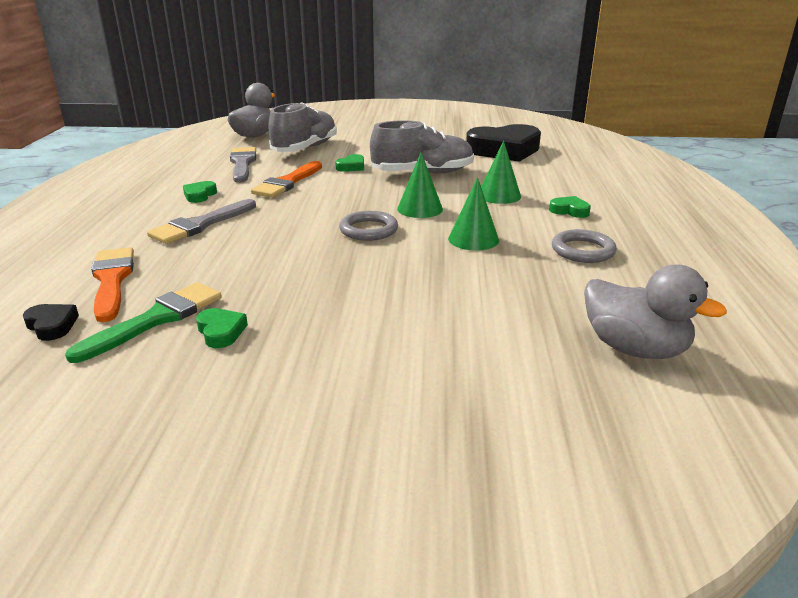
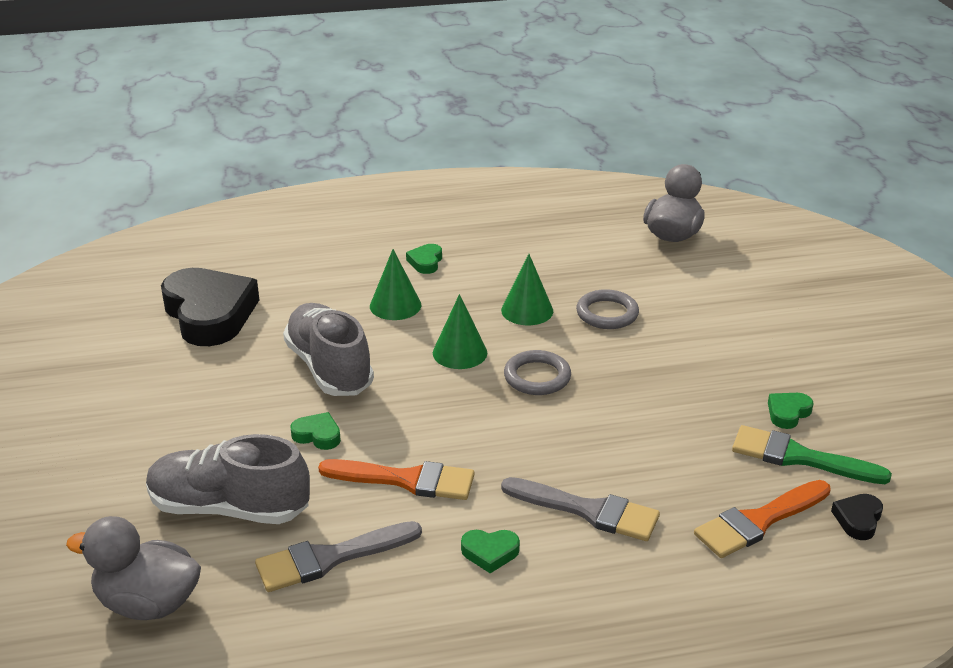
camera: 105 degrees left, 5 degrees up
(582, 250) = (522, 254): grey ring -> grey ring (607, 313)

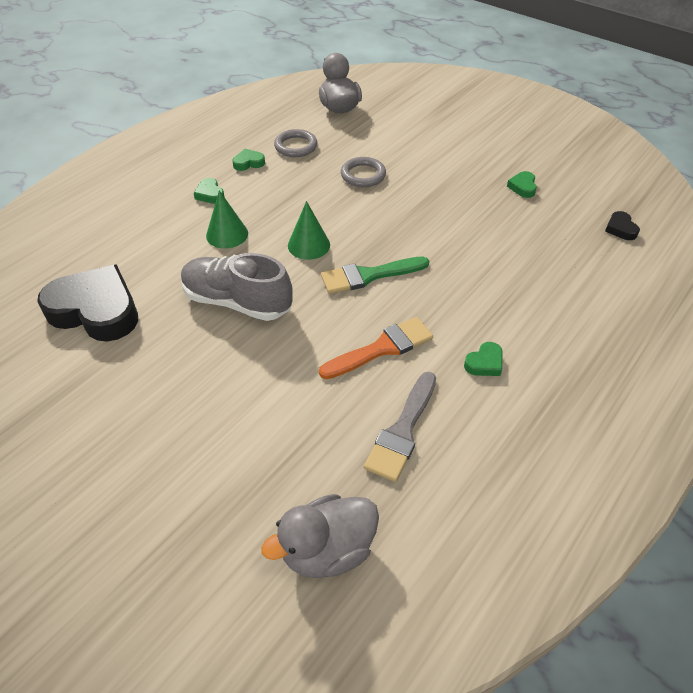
camera: 40 degrees left, 15 degrees up
(229, 508) = (295, 442): grey shoe -> none
(317, 435) = (289, 353): green heart -> green heart (248, 163)
(527, 310) = (315, 196): green cone -> none
(537, 377) = (373, 236): grey ring -> grey ring (296, 146)
(588, 511) = (501, 303): grey brush -> none
(758, 521) = (583, 257): orange brush -> none
(799, 457) = (557, 209): green brush -> green brush (369, 275)

